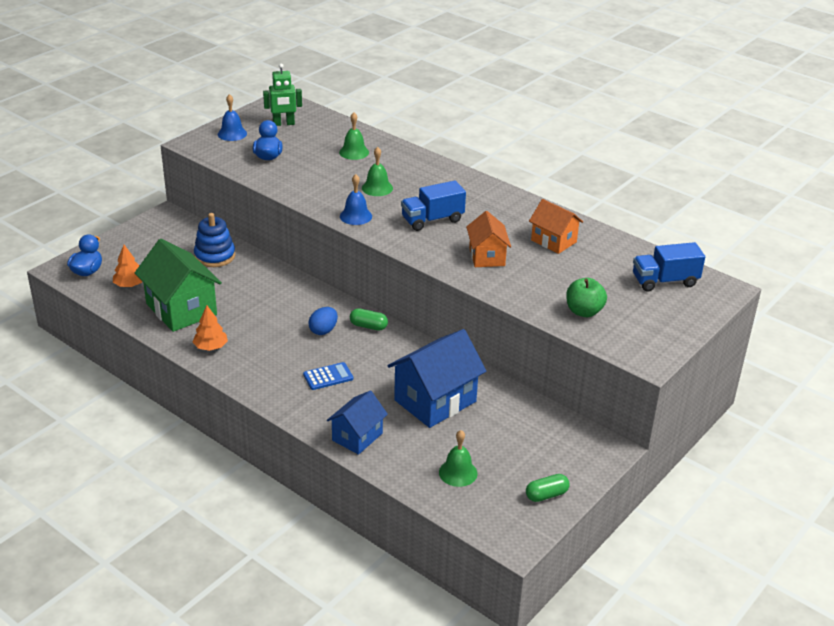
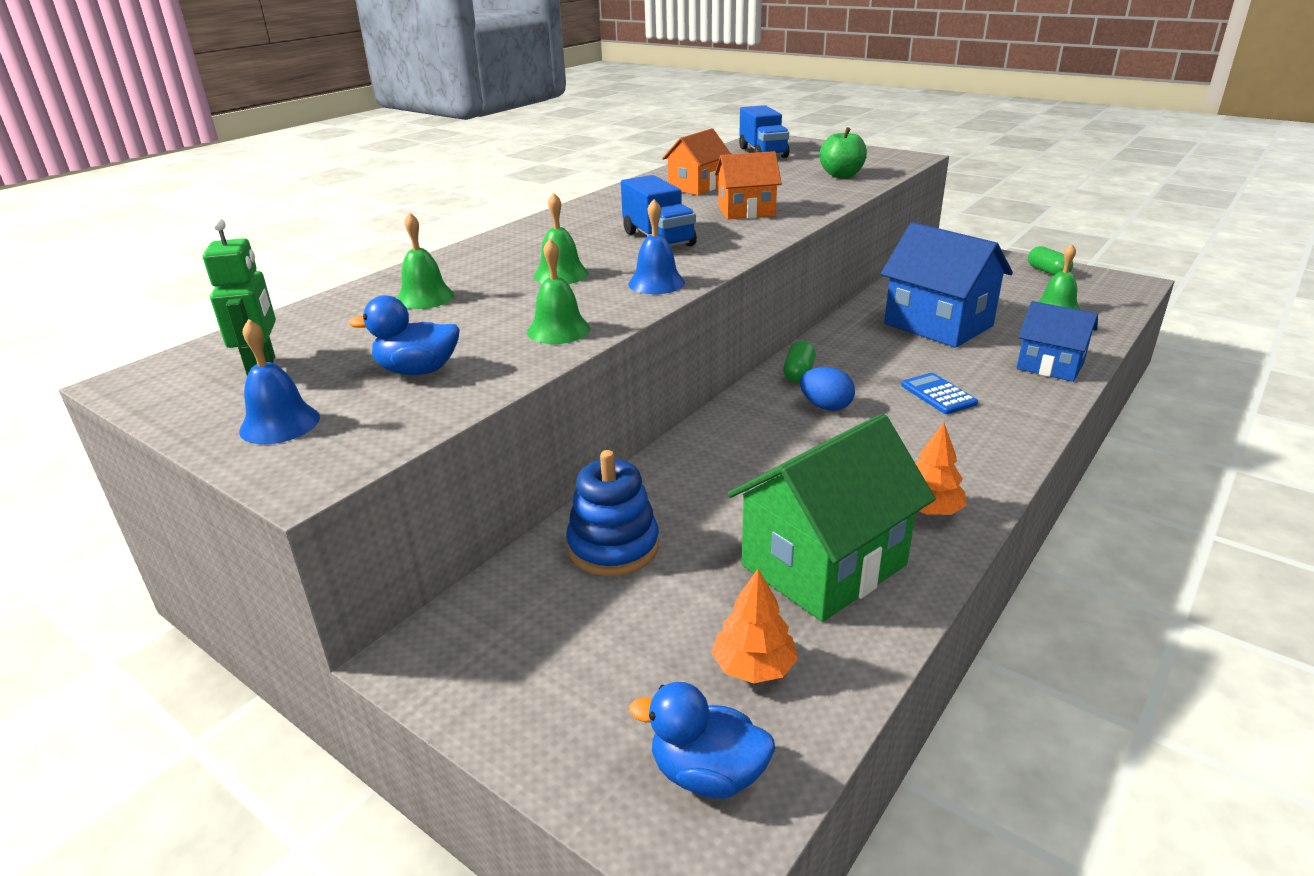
camera: 90 degrees left, 5 degrees down
(300, 188) = (558, 330): none -> green bell

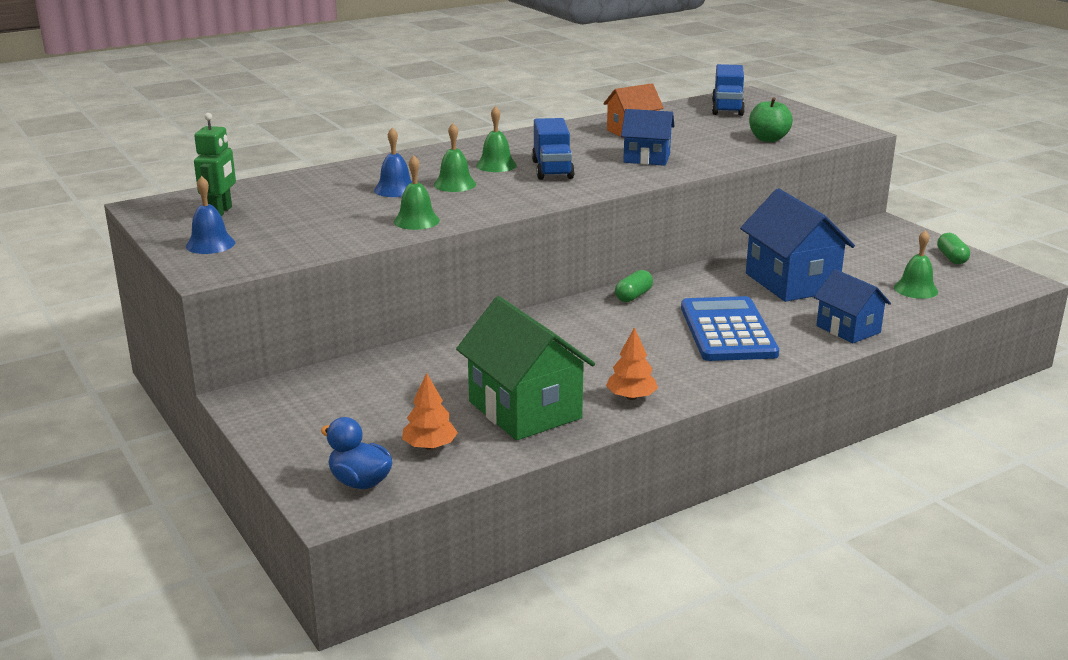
camera: 20 degrees right, 5 degrees down
(418, 371) = (308, 229): blue duck -> none
(425, 297) = (350, 185): green bell -> green bell (496, 165)
(613, 547) = (400, 372): blue stacking toy -> none
(656, 283) = (514, 201): blue bell -> blue bell (395, 189)
(746, 211) = (646, 158): orange house -> blue house
(823, 565) = (525, 410): green house -> green house turned 75 degrees clockwise
(826, 406) = (629, 322): blue egg -> none
(938, 394) = (728, 331): blue calculator -> blue calculator, size x2.11

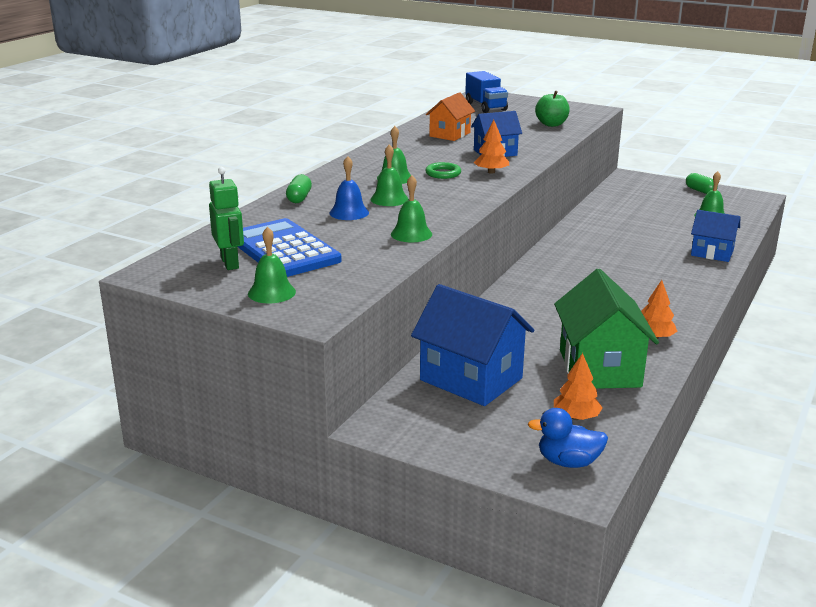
camera: 30 degrees left, 0 degrees up
(210, 244) = (271, 292): blue bell -> green bell
(525, 410) = (599, 368): green house -> green house turned 60 degrees clockwise
(552, 169) = (443, 173): blue truck -> green ring
(605, 177) = (491, 172): none -> orange tree
(633, 296) = (547, 264): green capsule -> green capsule (299, 198)
(728, 331) = (644, 273): blue calculator -> blue calculator (284, 250)
(791, 282) = (633, 229): blue house -> blue house (471, 379)

